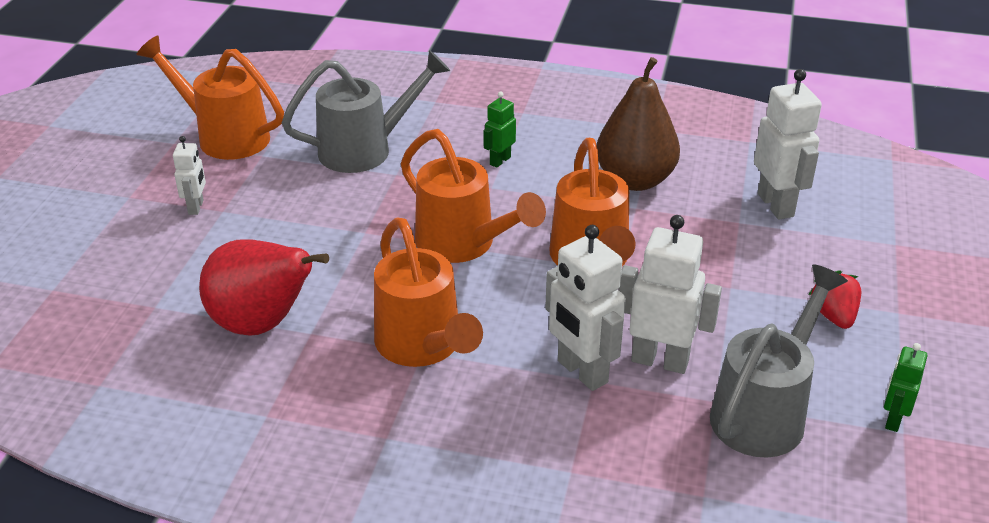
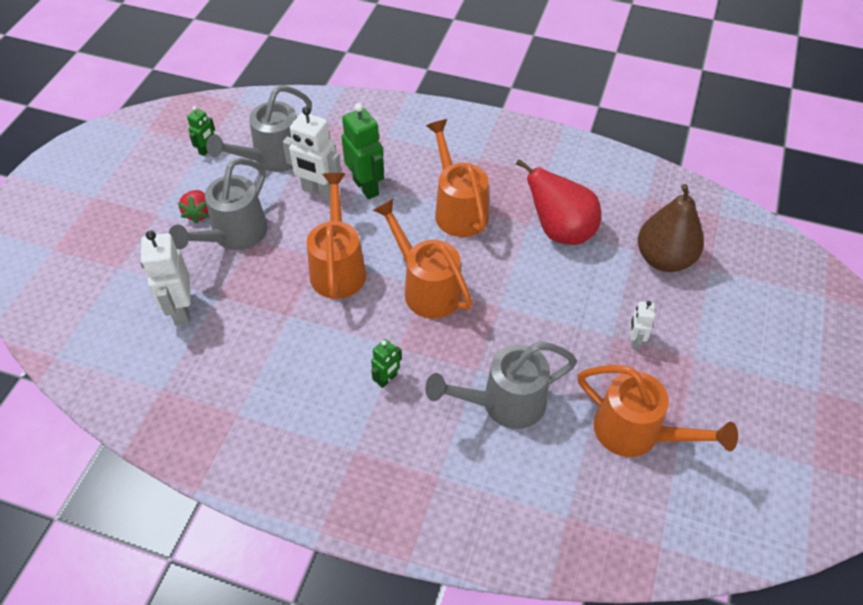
camera: 175 degrees left, 15 degrees up
(581, 372) = (366, 187): white robot -> green robot
(635, 180) = (280, 346): brown pear -> brown pear (664, 259)
(760, 290) = (234, 235): none -> grey watering can

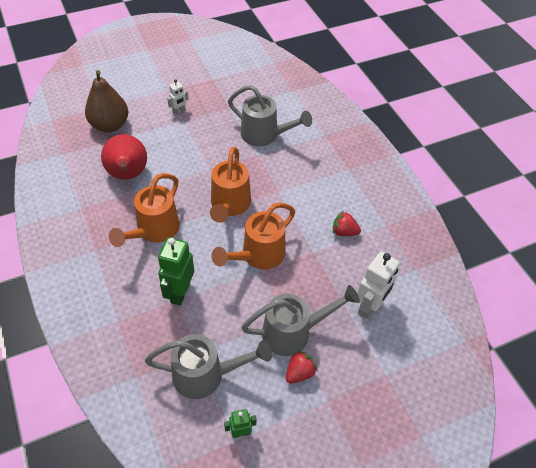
camera: 135 degrees left, 0 degrees up
(278, 364) = (344, 232): none -> red strawberry
(318, 191) = (209, 317): white robot -> none
(387, 379) = (301, 183): green robot -> none
(636, 433) = (231, 89): orange watering can -> none

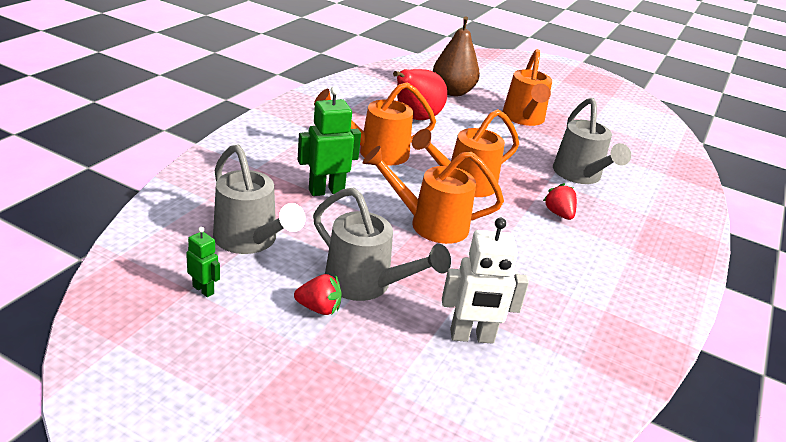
camera: 50 degrees right, 20 degrees down
(179, 111) = (524, 119): white robot -> orange watering can
(344, 232) = (545, 277): red strawberry -> red strawberry (558, 214)

